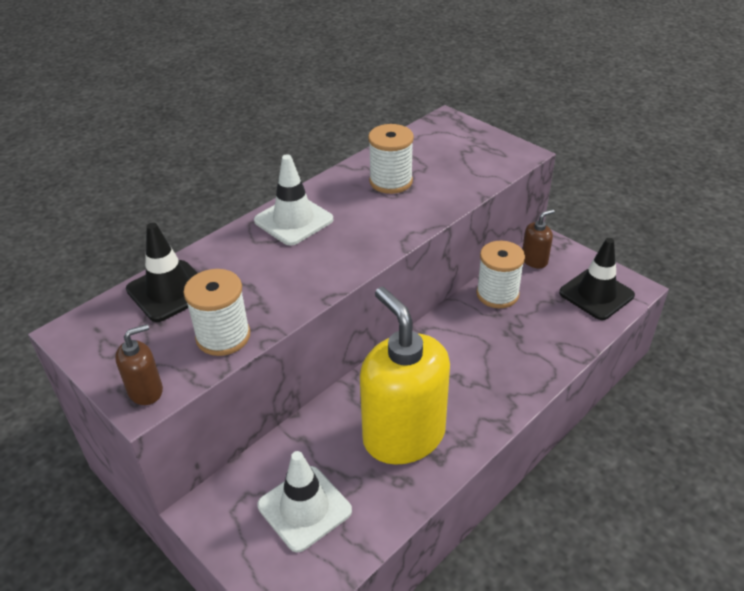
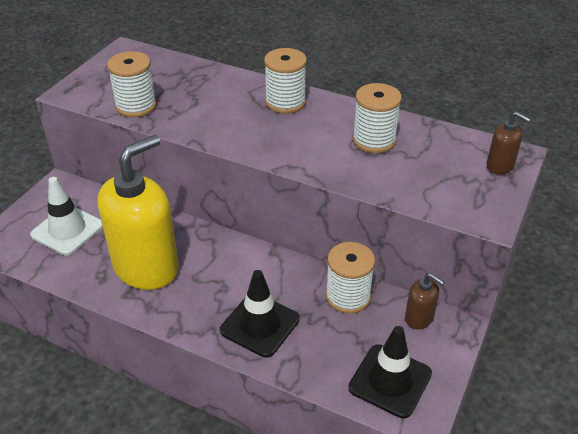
camera: 70 degrees right, 0 degrees up
(146, 391) = (77, 91): brown soap dispenser -> brown soap dispenser (500, 166)
(169, 291) = (176, 72): black traffic cone -> black traffic cone (260, 325)
(293, 220) = (285, 102): white traffic cone -> white spool

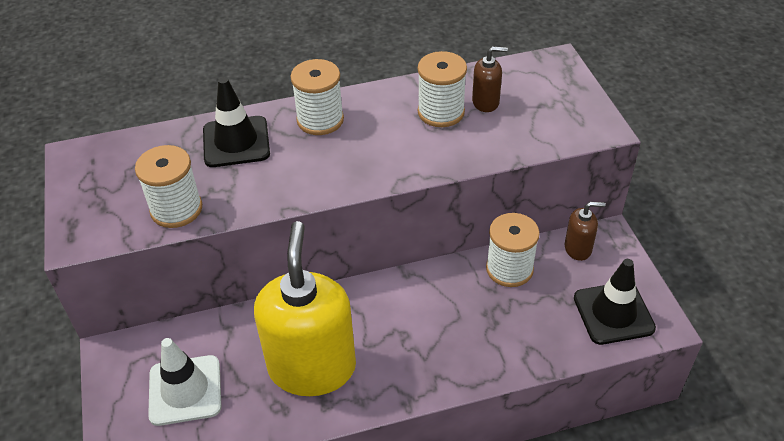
camera: 40 degrees left, 5 degrees up
(260, 325) = (471, 343): black traffic cone -> black traffic cone (236, 142)
(500, 166) = (558, 78): brown soap dispenser -> brown soap dispenser (486, 102)

